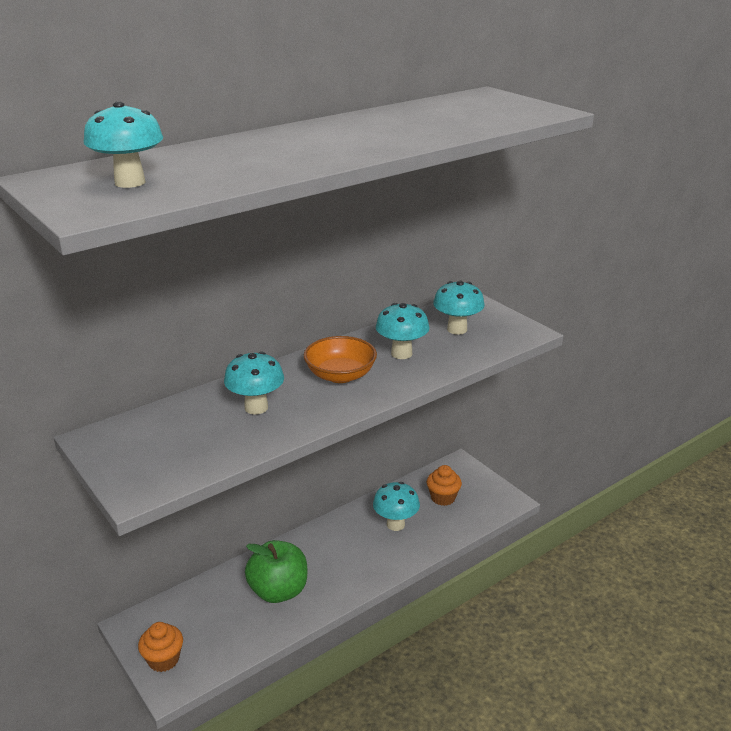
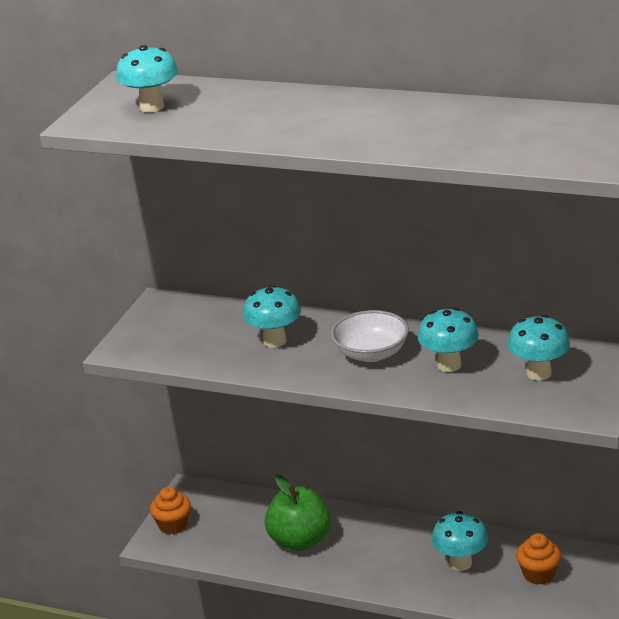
camera: 60 degrees right, 0 degrees up
(340, 375) = (371, 353): orange bowl -> white bowl

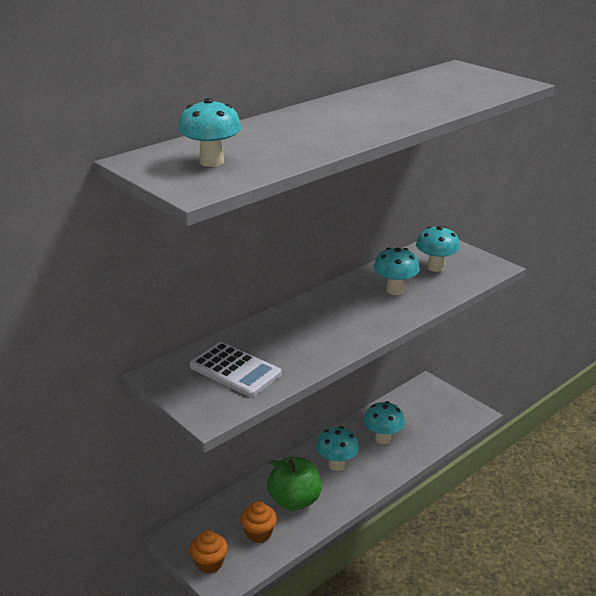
camera: 65 degrees left, 0 degrees up
(200, 334) = (235, 370): none -> white calculator
(274, 341) = (286, 342): turquoise mushroom -> turquoise mushroom (336, 465)
(371, 353) = (349, 311): white bowl -> none
(538, 574) = (419, 414): orange cupcake -> orange cupcake (259, 533)

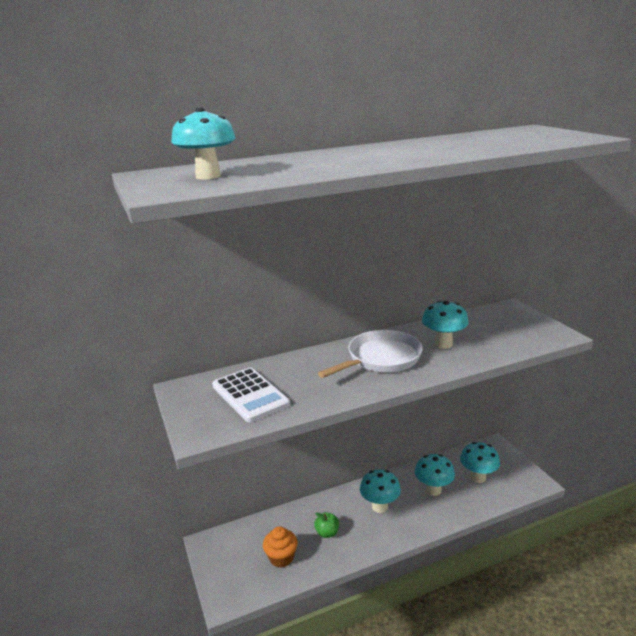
camera: 20 degrees right, 5 degrees down
(209, 563) = (225, 576): orange cupcake -> none
(294, 500) = (327, 533): green apple -> green apple, size x0.48
(342, 314) = (380, 359): none -> white pan
(435, 267) = (495, 328): turquoise mushroom -> turquoise mushroom (478, 477)

